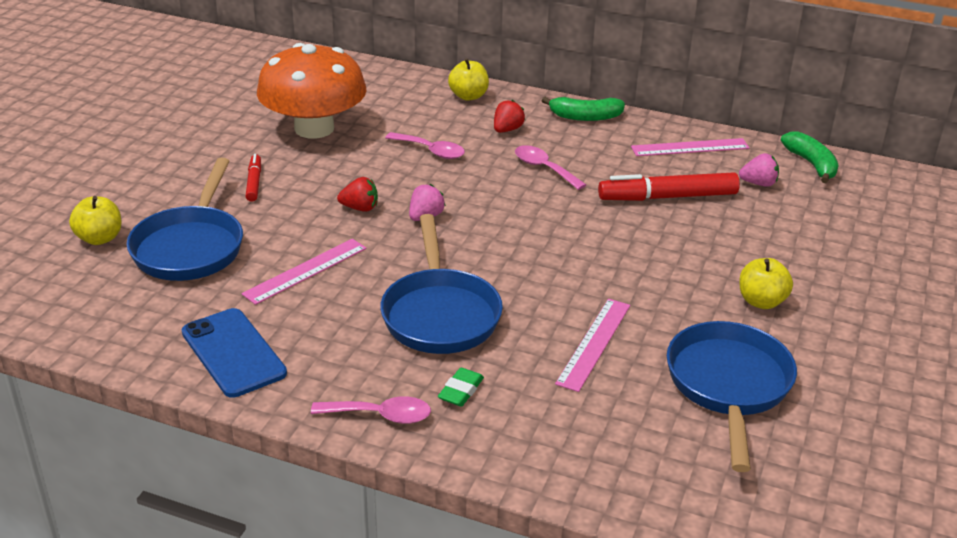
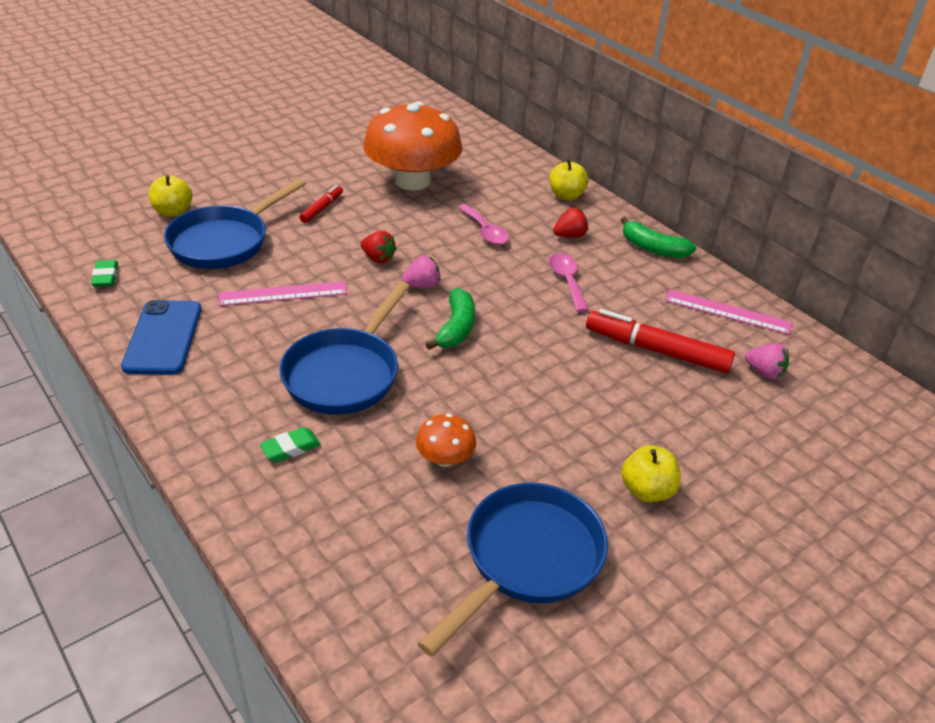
camera: 30 degrees right, 5 degrees up
(103, 324) = (105, 277): none -> green eraser
(380, 415) = (208, 439): pink spoon -> none
(594, 343) = (445, 458): pink ruler -> orange mushroom
(811, 164) = (842, 375): green banana -> green banana (456, 328)

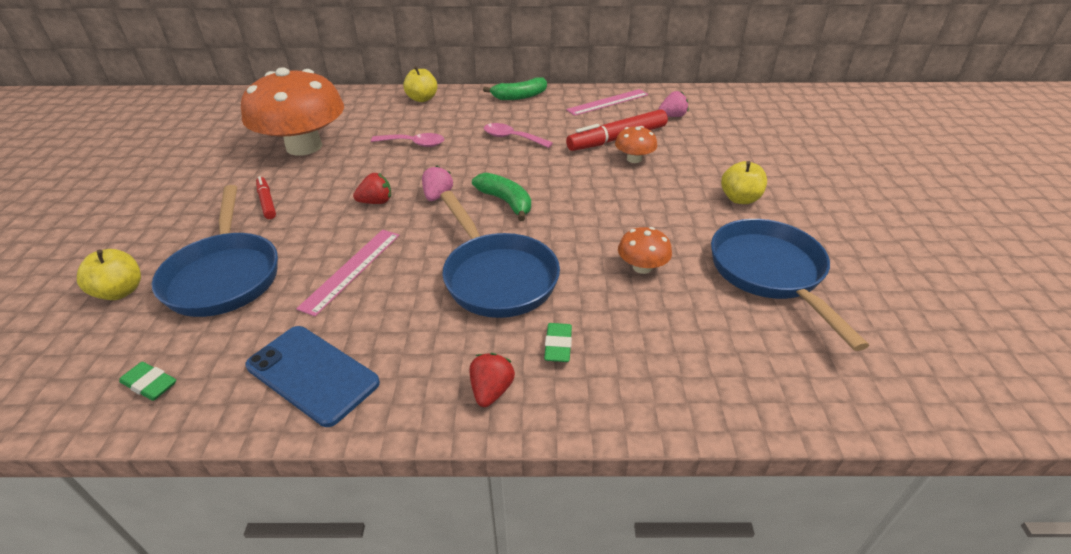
camera: 50 degrees left, 0 degrees up
(569, 236) = (466, 116): red strawberry -> red strawberry (491, 390)
(631, 379) = (634, 159): none -> orange mushroom

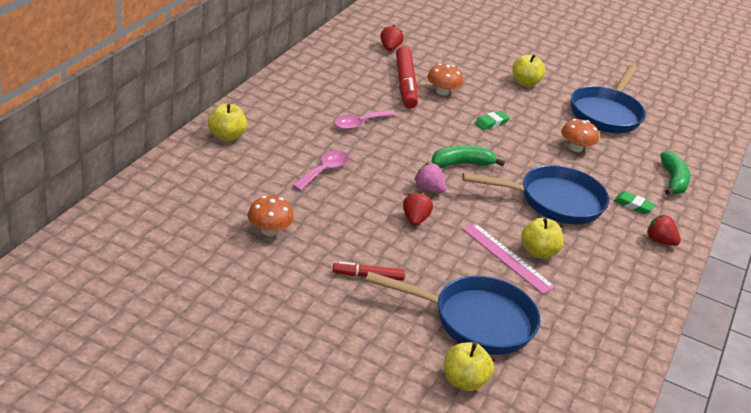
camera: 70 degrees left, 5 degrees down
(150, 384) = (593, 376): green eraser -> green eraser (491, 123)
(304, 146) = (269, 230): orange mushroom -> orange mushroom, size x0.42
(312, 374) = (615, 302): blue phone -> none
(379, 288) = (538, 252): none -> yellow apple
(519, 96) = (280, 89): green banana -> green banana (673, 181)
(608, 102) = (337, 59): pink ruler -> none
(672, 116) = (389, 48): pink strawberry -> red strawberry
(770, 273) = (606, 113): blue pan -> blue pan turned 75 degrees counterclockwise

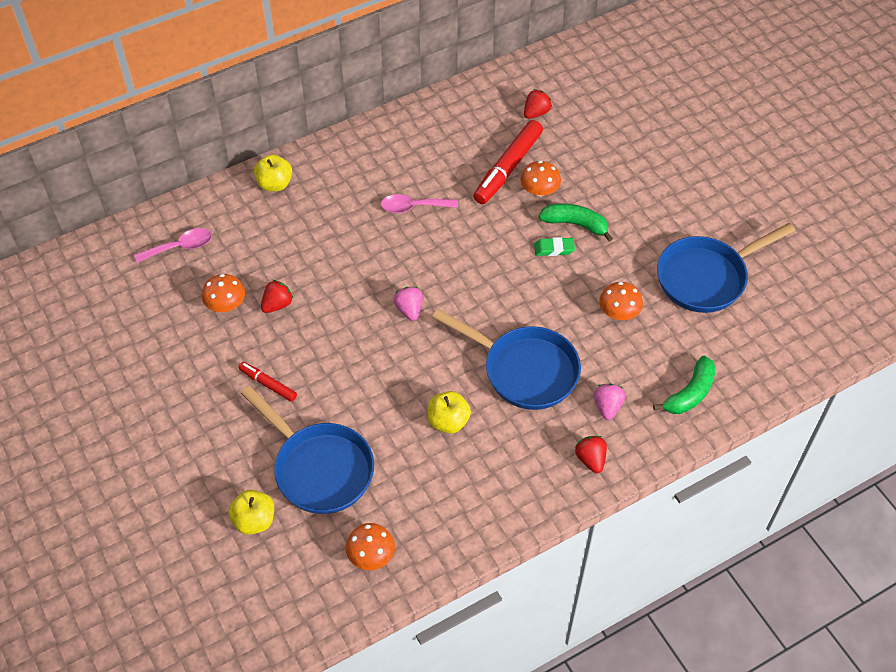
camera: 40 degrees right, 20 degrees up
(324, 171) = (329, 254): pink spoon -> pink spoon (180, 247)
(415, 220) = (363, 340): red strawberry -> red strawberry (277, 304)
(462, 164) = (471, 291): green banana -> green banana (575, 224)
(507, 257) = (412, 415): pink ruler -> none
(525, 83) = (649, 205): yellow apple -> none
(583, 366) = (371, 555): none -> orange mushroom
(633, 205) = (607, 407): green eraser -> pink strawberry

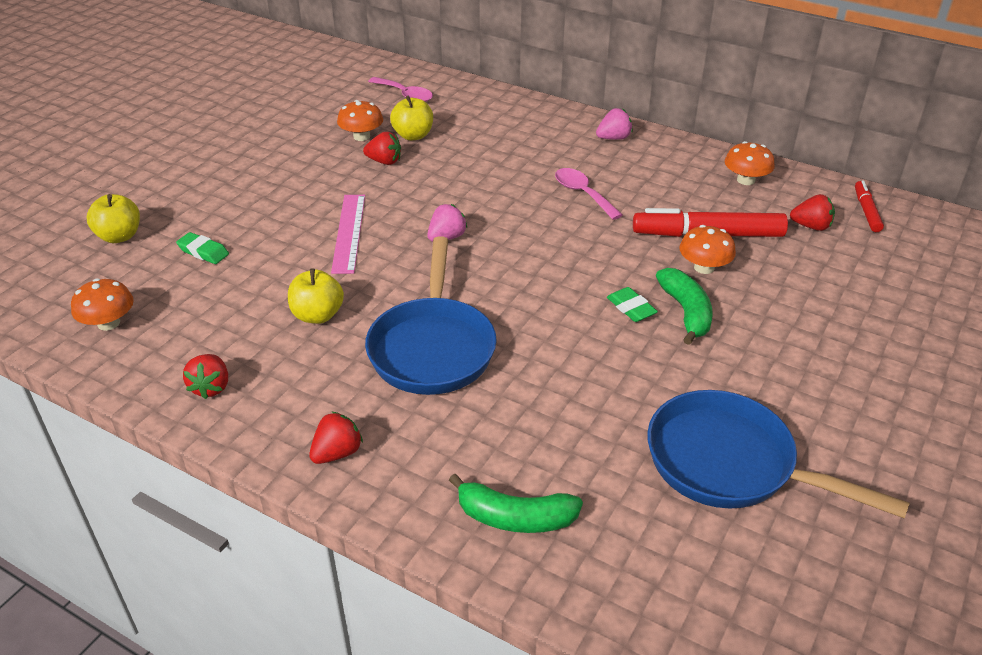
camera: 60 degrees right, 15 degrees down
(268, 384) = (286, 189): red marker -> red marker (866, 211)
(275, 184) = (524, 112): yellow apple -> yellow apple (413, 135)
(319, 468) = (203, 252): blue pan -> green eraser
(360, 365) = (349, 232): none -> pink ruler
(486, 509) = (211, 387): none -> red strawberry
(607, 407) = (431, 439): pink strawberry -> pink strawberry (613, 138)
(619, 312) = (589, 397): orange mushroom -> orange mushroom (746, 180)

